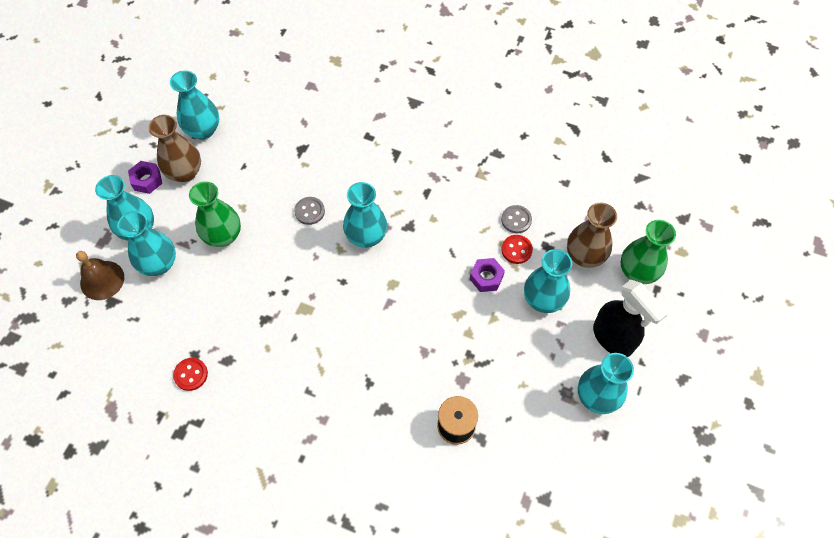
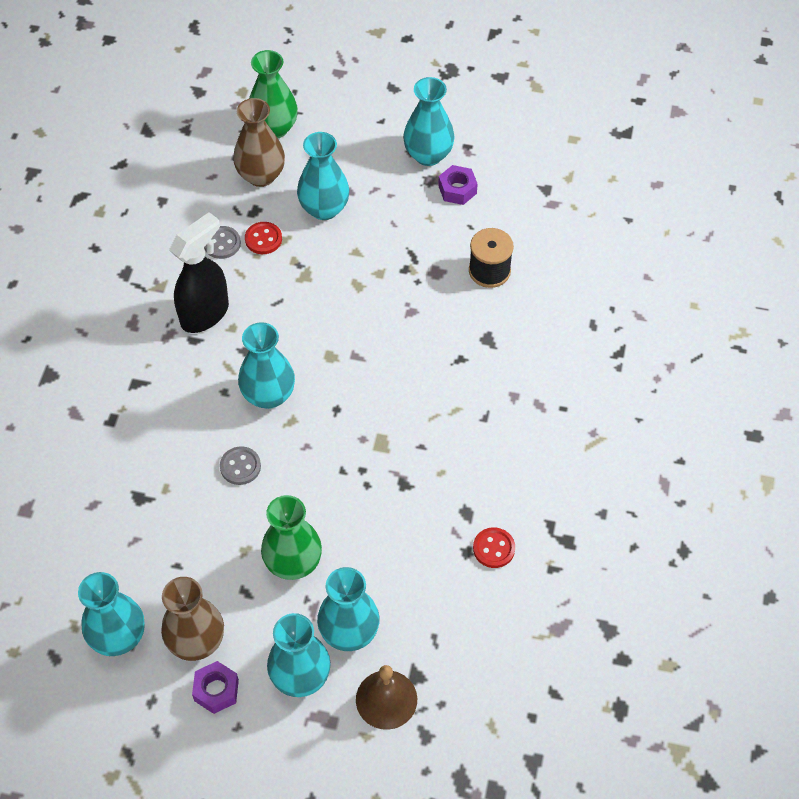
camera: 100 degrees left, 5 degrees down
(486, 277) = (305, 264): purple nut -> purple nut (457, 189)
(613, 339) = (359, 145): black spray bottle -> black spray bottle (205, 314)

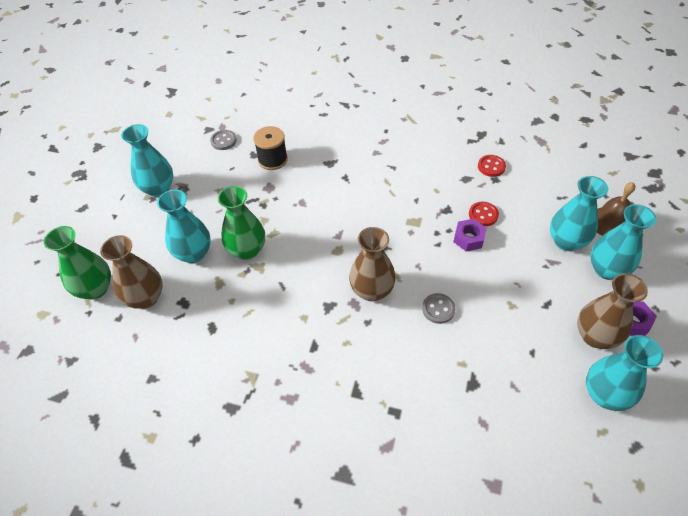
camera: 85 degrees left, 5 degrees down
(205, 314) = (287, 338): black spray bottle -> none
(222, 243) = (213, 327): grey button -> grey button (223, 141)
(263, 239) = (215, 295): red button -> red button (483, 215)
(268, 395) = (372, 290): turquoise vase -> brown vase
(293, 563) = (518, 274): green vase -> green vase (247, 250)
(457, 189) = (196, 173): purple nut -> purple nut (468, 238)

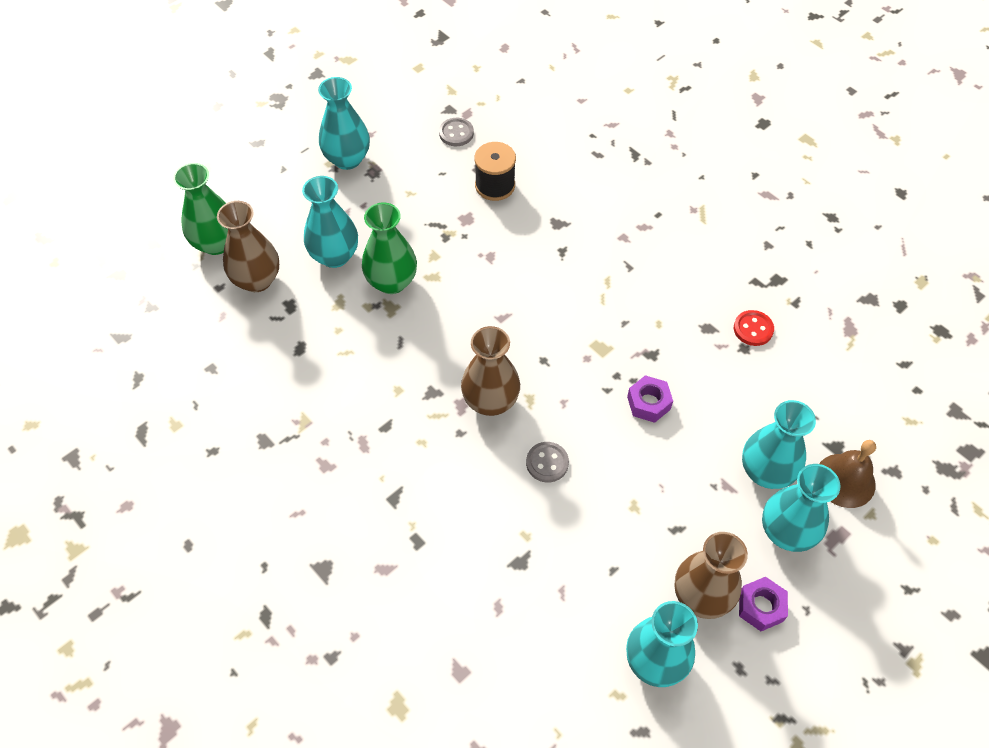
camera: 30 degrees right, 5 degrees up
(483, 215) = (690, 384): red button -> none

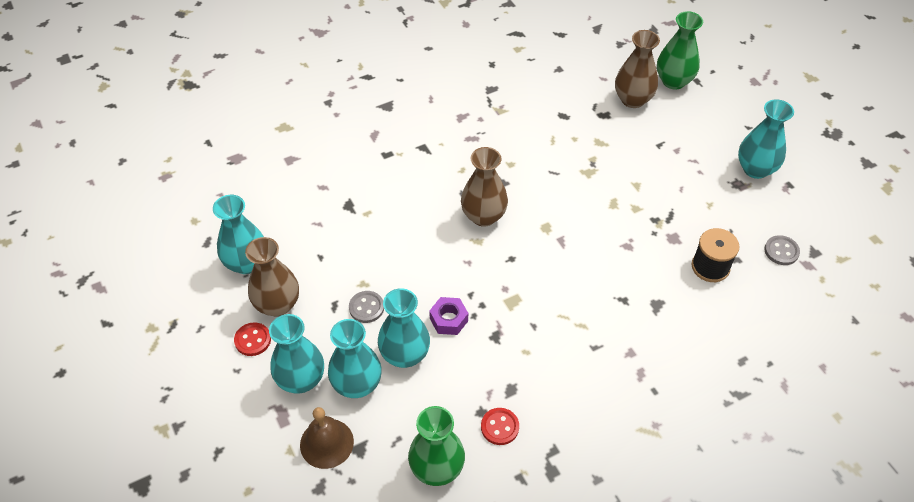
camera: 105 degrees right, 5 degrees down
(334, 256) = (648, 146): turquoise vase -> turquoise vase (405, 355)
(391, 282) = (614, 176): green vase -> green vase (437, 468)
(547, 463) = (419, 239): grey button -> grey button (366, 308)
(761, 607) = (253, 340): purple nut -> red button

